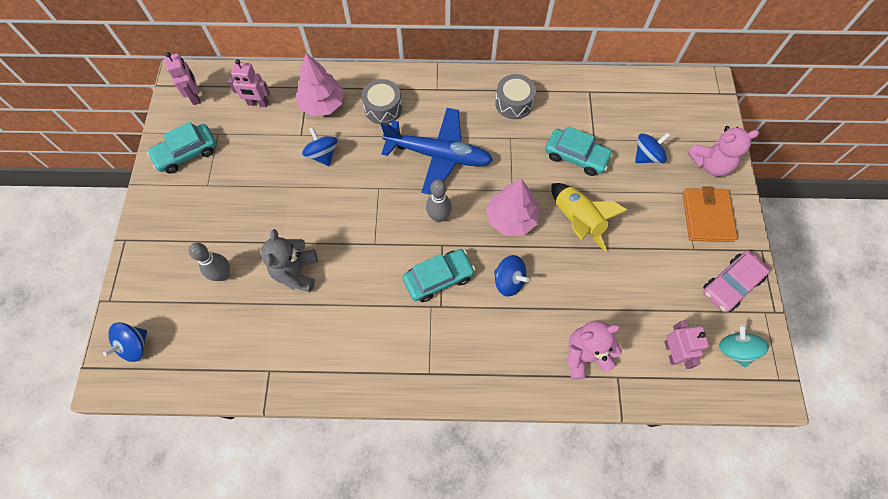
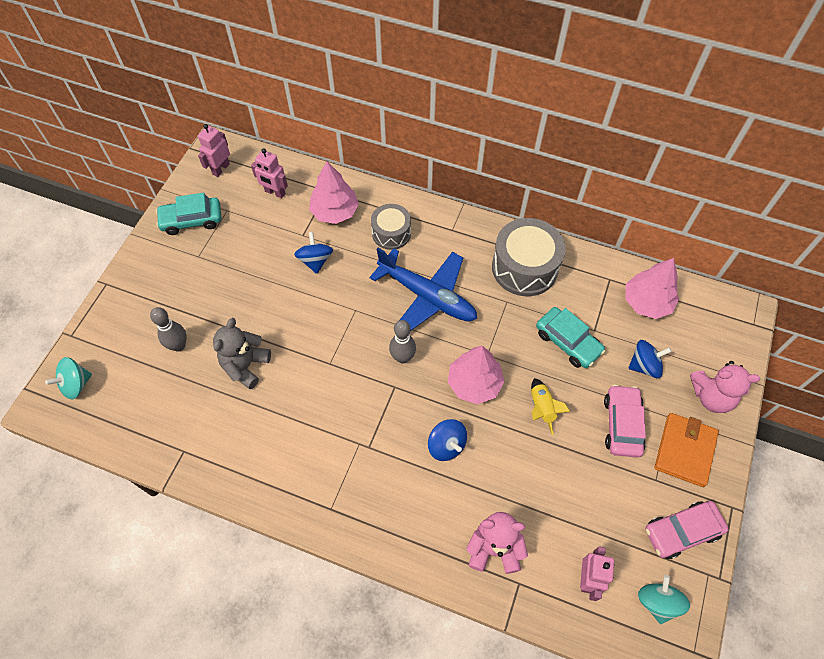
camera: 20 degrees right, 5 degrees down
(134, 346) = (76, 384): blue spinning top -> turquoise spinning top
(195, 96) = (221, 169): pink robot -> pink robot turned 150 degrees counterclockwise
(438, 278) = (378, 418): turquoise car -> none
(514, 103) = (524, 267): grey drum -> grey drum, size x1.64
(577, 221) = (542, 408): yellow rocket -> yellow rocket, size x0.64
(628, 101) = (647, 302): none -> pink tree
(648, 212) = (622, 424): none -> pink car

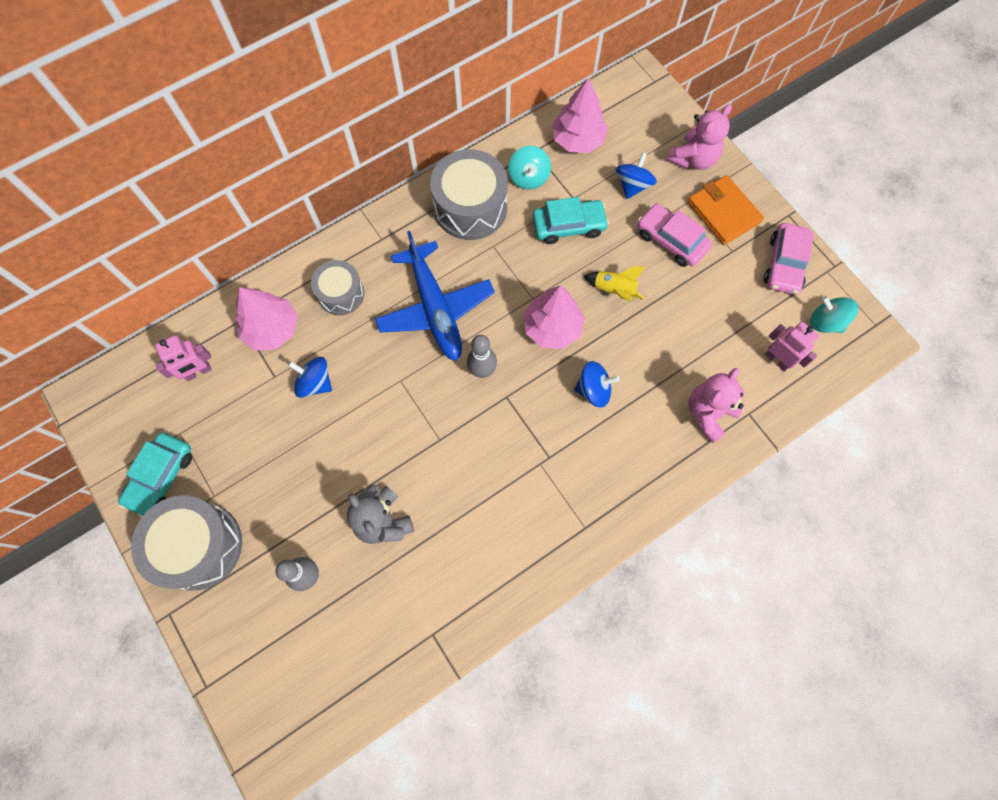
camera: 55 degrees left, 10 degrees up
(76, 384) = (273, 710): turquoise spinning top -> turquoise spinning top (528, 178)
(160, 270) = (199, 546): none -> grey drum
(221, 169) = (118, 408): pink robot -> none
(427, 296) = (435, 308): blue plane -> blue plane turned 90 degrees clockwise

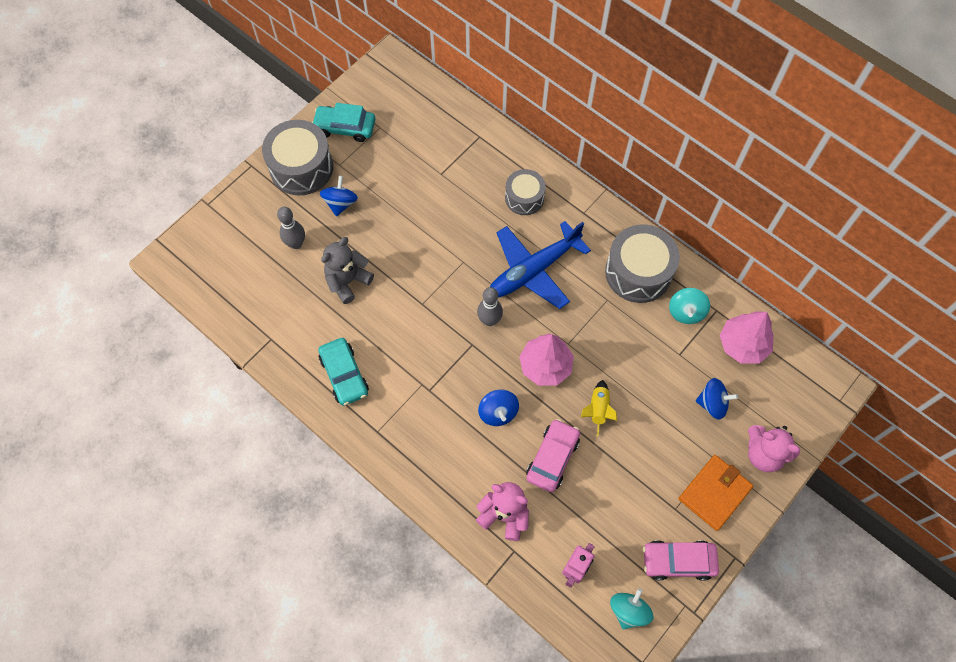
camera: 75 degrees right, 5 degrees down
(198, 372) = (430, 123): pink robot -> none
(272, 329) = (479, 160): pink tree -> none
(315, 383) = (444, 203): blue spinning top -> blue spinning top (340, 203)
(528, 178) = (686, 312): turquoise spinning top -> turquoise spinning top turned 60 degrees counterclockwise
(568, 226) = (649, 357): turquoise car -> turquoise car (344, 375)
(671, 240) = (666, 450): pink car -> pink car (552, 458)

